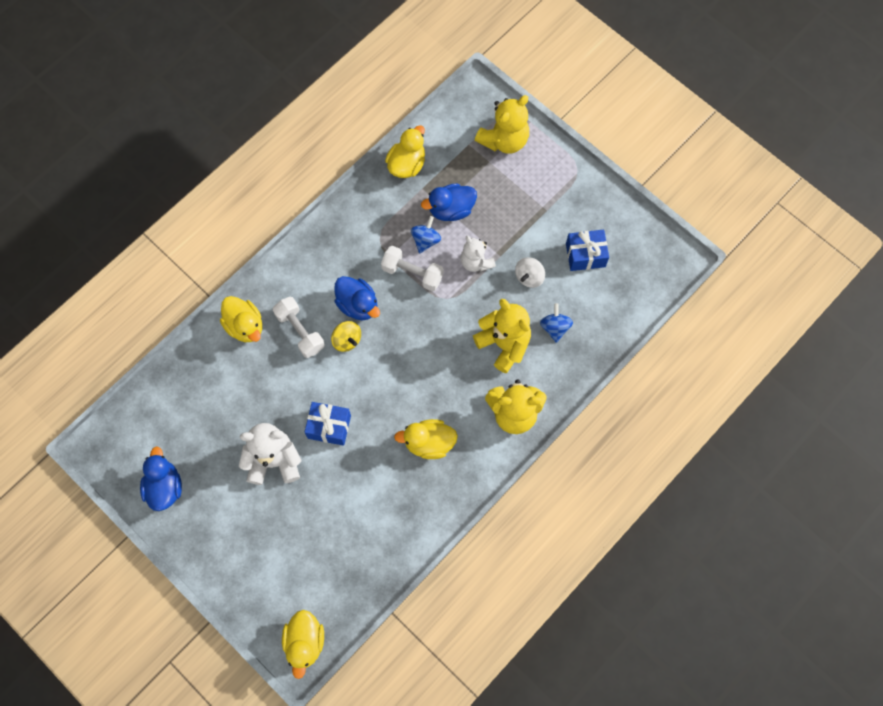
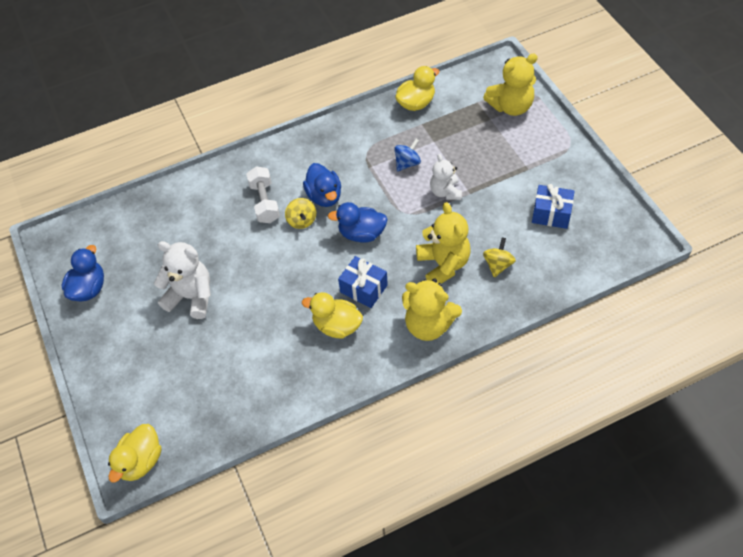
camera: 25 degrees right, 15 degrees down
(245, 326) = (220, 185): yellow duck -> none
(329, 426) = (253, 284): blue gift -> blue gift (363, 288)
(412, 273) = (384, 185): white dumbbell -> none
(451, 210) = (440, 146): blue duck -> blue duck (361, 234)
(529, 277) = (490, 217): white spinning top -> none
(555, 327) = (498, 265): blue spinning top -> yellow spinning top

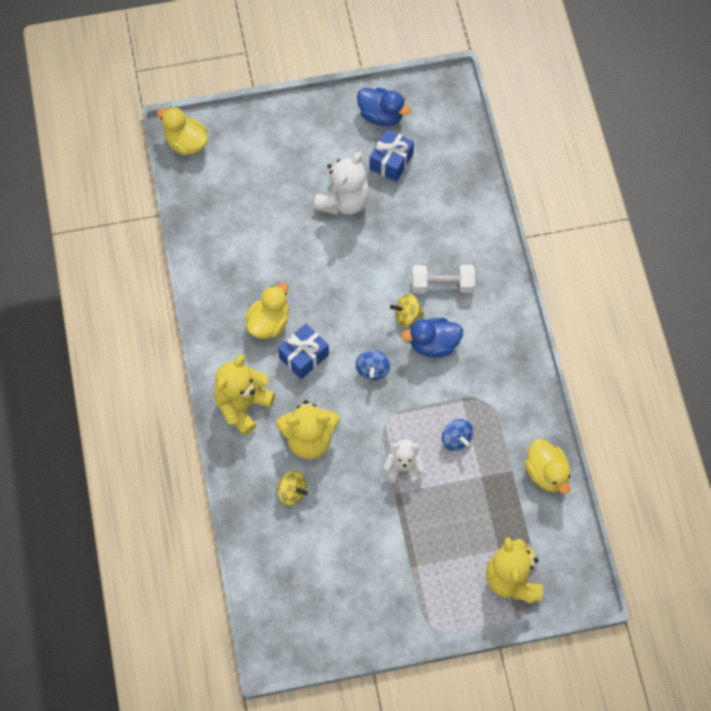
camera: 100 degrees right, 10 degrees up
(361, 234) = (372, 370): blue duck -> blue spinning top
(551, 214) = (340, 569): blue gift -> blue gift (391, 161)

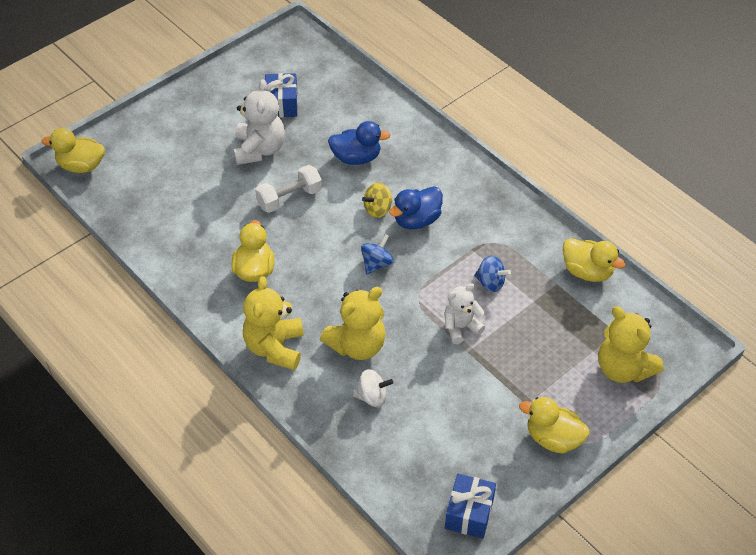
camera: 30 degrees left, 15 degrees down
(292, 492) = (372, 397): yellow spinning top -> white spinning top
(304, 356) = (306, 282): blue gift -> blue gift (469, 513)
(372, 370) = (377, 264): blue spinning top -> blue spinning top turned 120 degrees counterclockwise
(381, 115) = (249, 76): blue duck -> blue duck (356, 158)
(411, 609) = (553, 438): none -> yellow duck
(442, 285) = (391, 173): white dumbbell -> white dumbbell (289, 198)

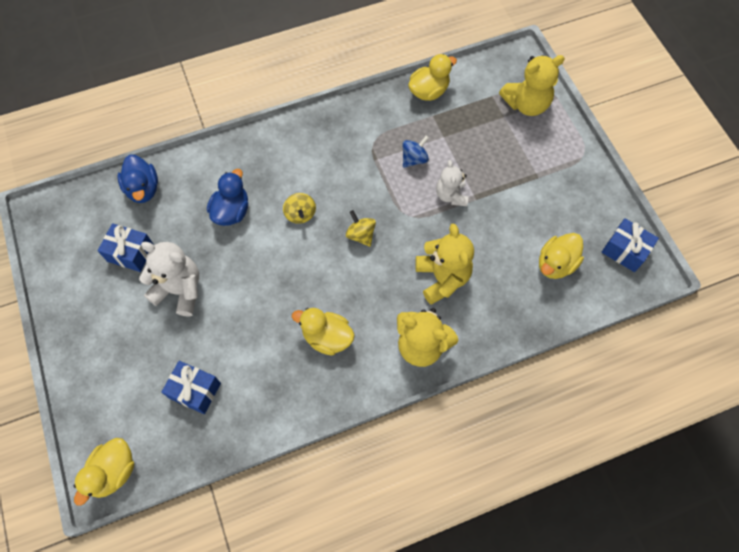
camera: 70 degrees left, 15 degrees up
(168, 193) = (195, 390): none -> blue gift
(289, 198) = (254, 282): white dumbbell -> none
(372, 397) = (498, 283): white spinning top -> none
(377, 264) = (361, 235): blue spinning top -> yellow spinning top
(417, 220) = (326, 188): blue duck -> blue duck (143, 189)
(553, 438) = (574, 171): yellow duck -> yellow duck (555, 264)

